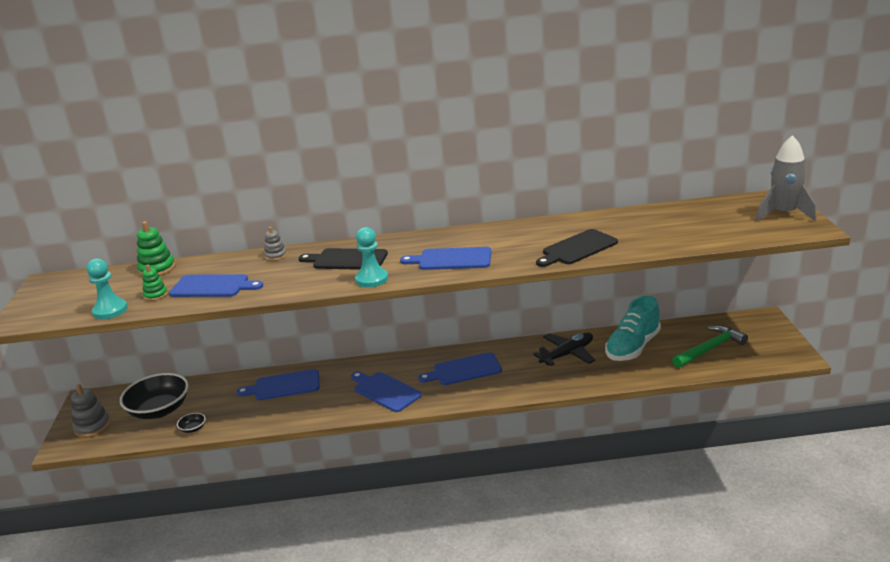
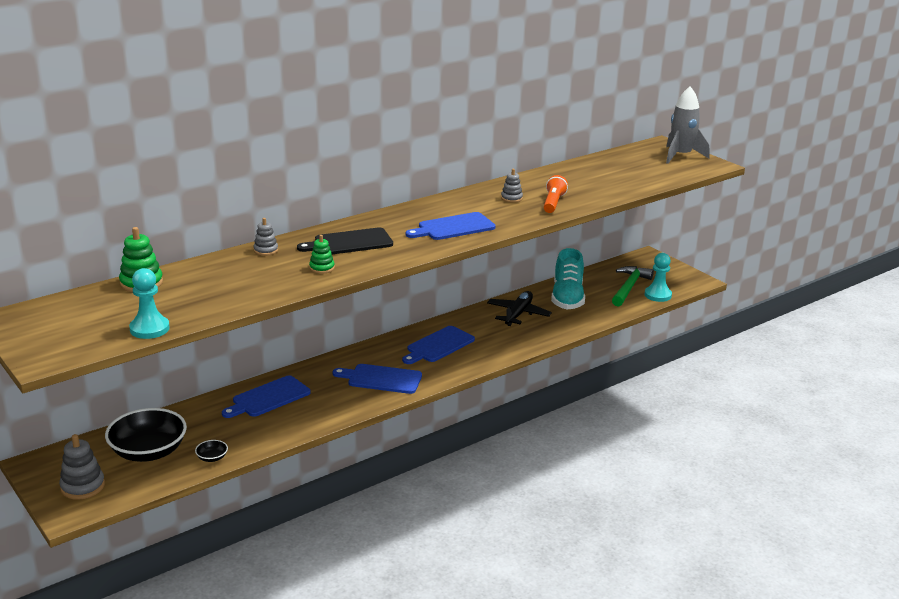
camera: 35 degrees left, 0 degrees up
(155, 295) = (182, 306): green stacking toy -> green stacking toy (322, 268)
(213, 286) = (238, 288): blue cutting board -> none
(372, 279) = (400, 255): turquoise pawn -> turquoise pawn (658, 295)
(542, 237) = (511, 198): none -> grey stacking toy
(577, 248) = (553, 203): black cutting board -> orange flashlight

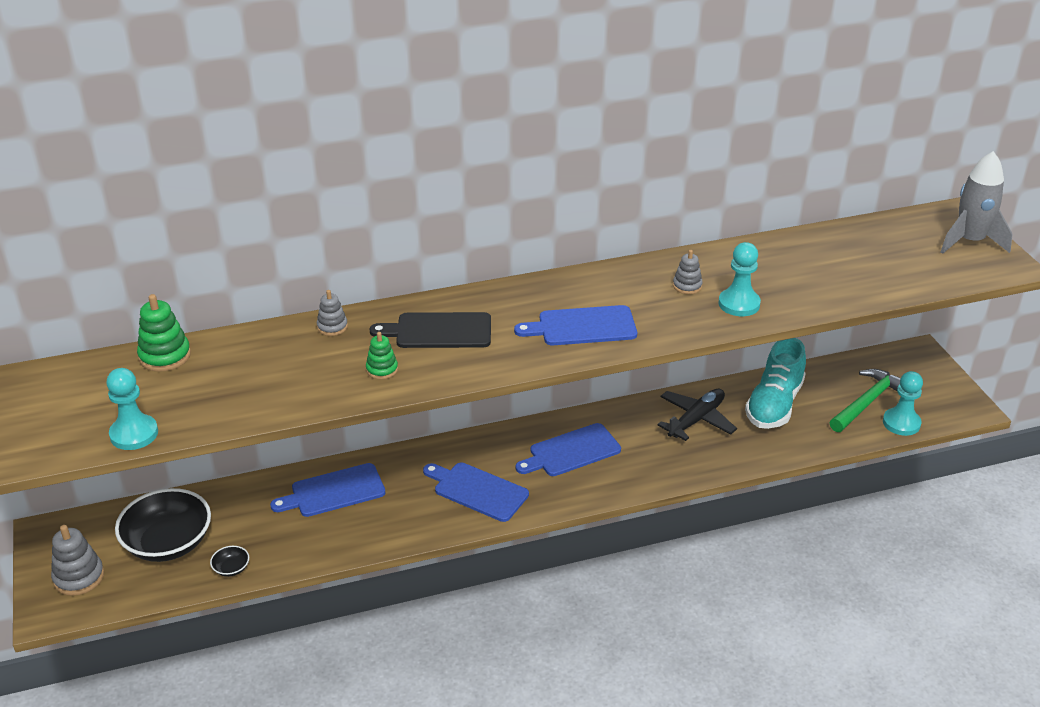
camera: 20 degrees right, 10 degrees up
(553, 203) = (739, 304): orange flashlight -> turquoise pawn

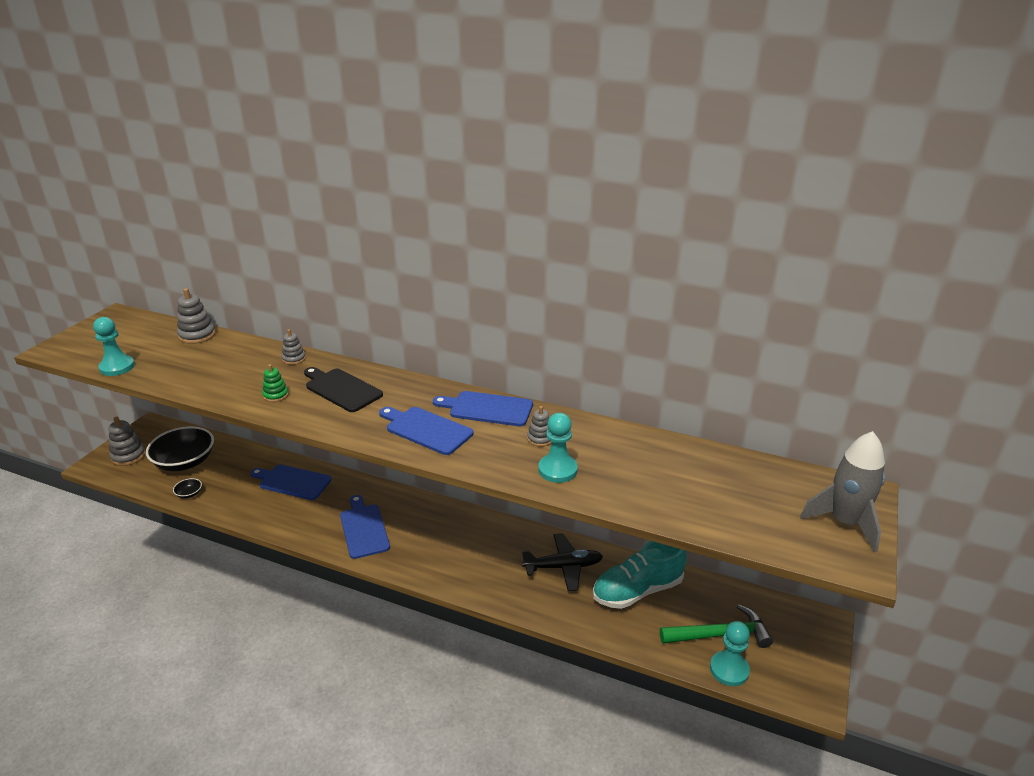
camera: 40 degrees right, 5 degrees down
(165, 356) = (197, 335): green stacking toy -> grey stacking toy
(571, 451) = (451, 538): blue cutting board -> blue cutting board (487, 409)

